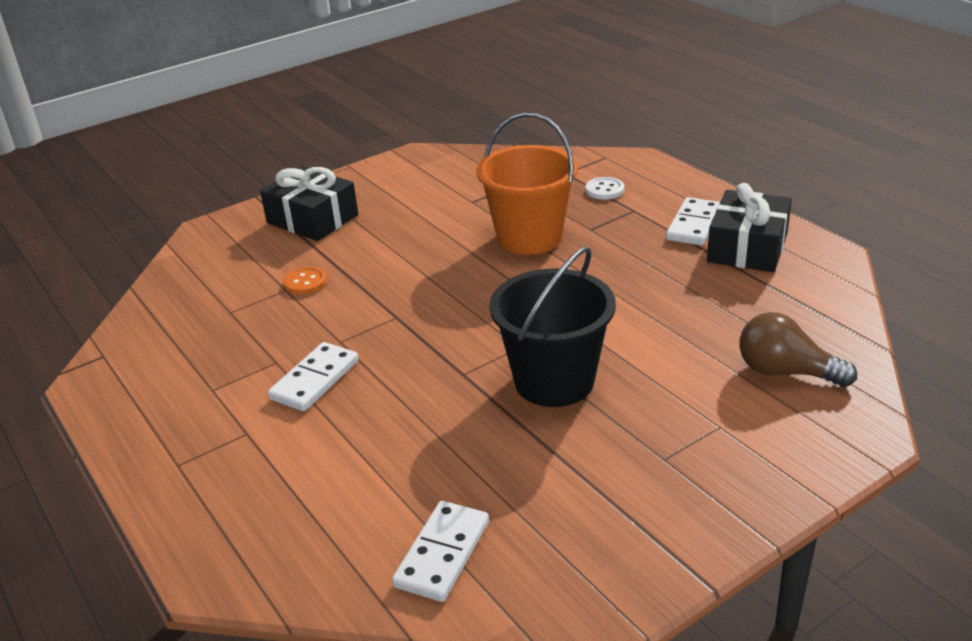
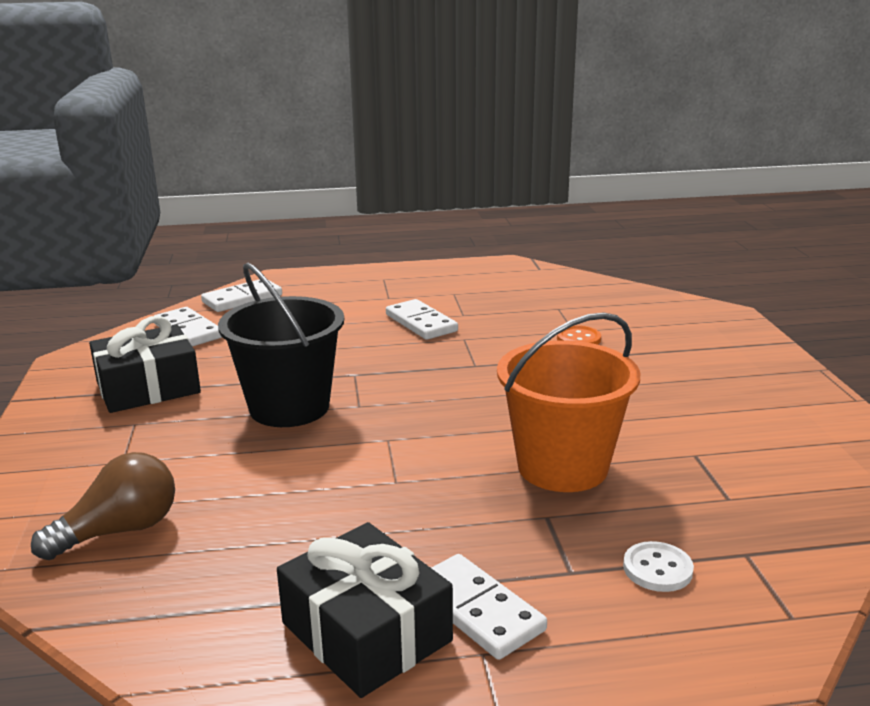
camera: 115 degrees right, 10 degrees down
(310, 564) = (242, 299): none -> white domino
(312, 219) = (714, 359): black gift -> black gift (148, 387)

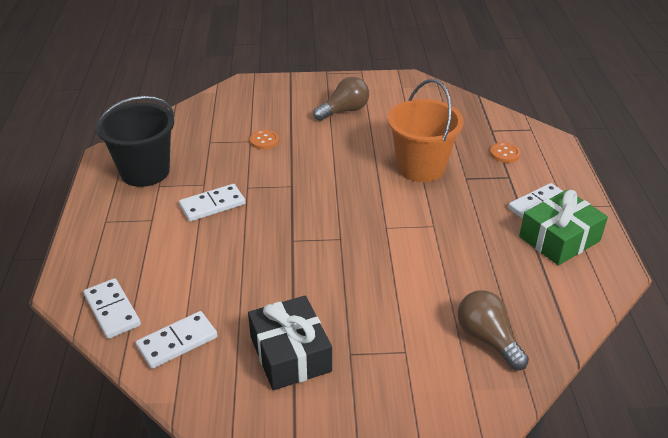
camera: 85 degrees left, 15 degrees up
(289, 407) = (338, 271): black bucket -> black bucket (145, 172)
(366, 632) = (559, 239): black gift -> green gift
(657, 569) = (505, 154): white button -> orange button
(703, 390) = (344, 111): none -> brown light bulb

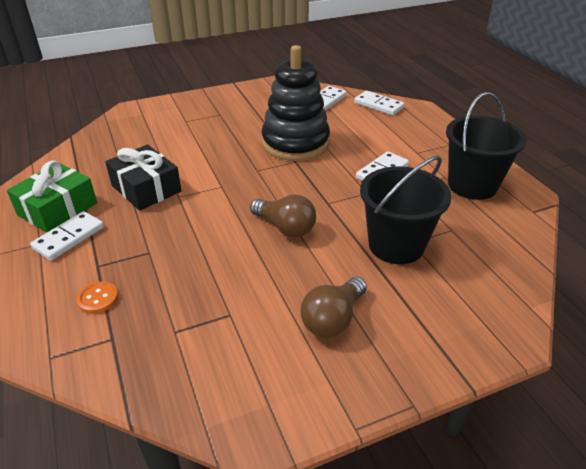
camera: 160 degrees right, 0 degrees up
(264, 141) = (396, 245): orange button -> black bucket
(275, 267) = (295, 143): none -> black stacking toy
(290, 354) = (255, 108): black gift -> black gift (146, 188)
(421, 167) = (202, 253): orange bucket -> none
(487, 339) = (131, 135): brown light bulb -> brown light bulb (285, 227)

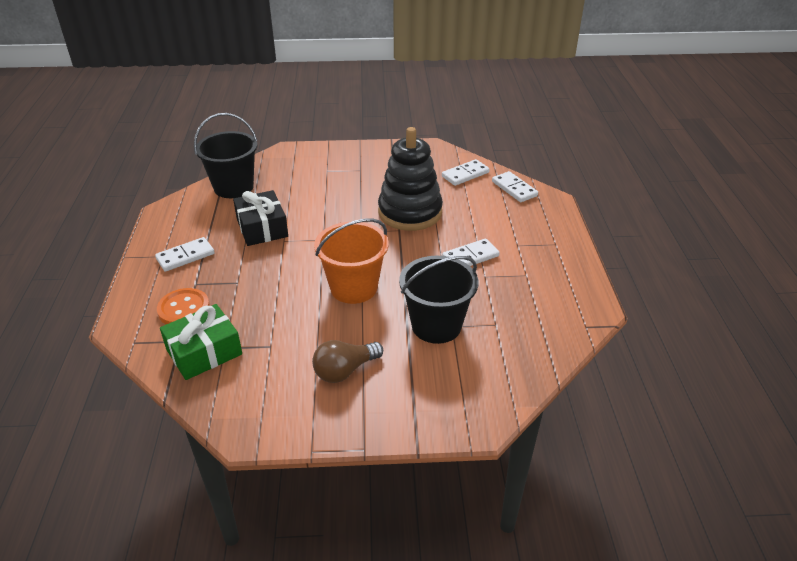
camera: 20 degrees right, 0 degrees up
(58, 209) = (188, 230): green gift -> green gift (204, 352)
(98, 298) = (184, 309): orange button -> orange button, size x1.64
(285, 227) = (353, 288): brown light bulb -> orange bucket
(472, 185) = (546, 288): black bucket -> black bucket (233, 187)

